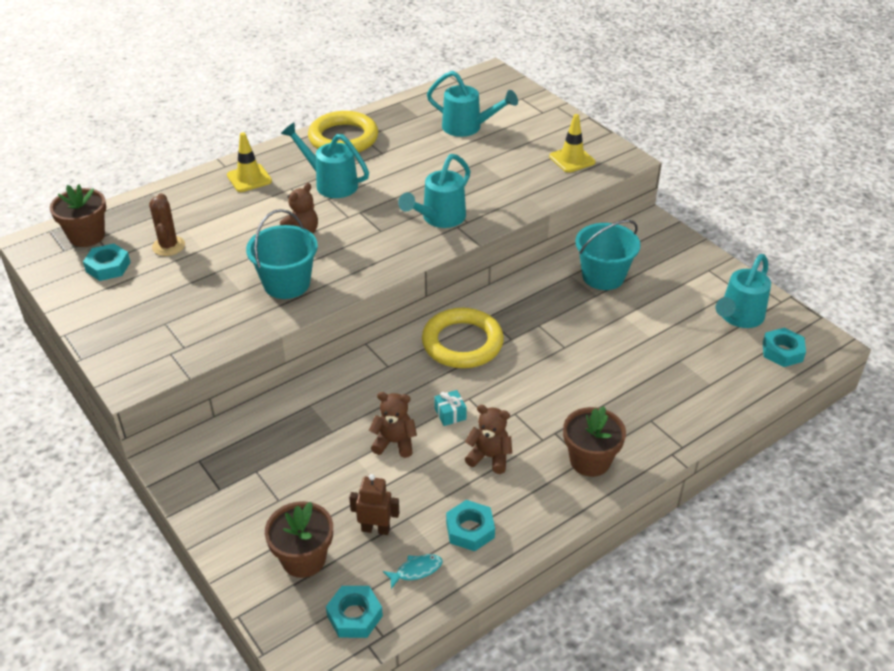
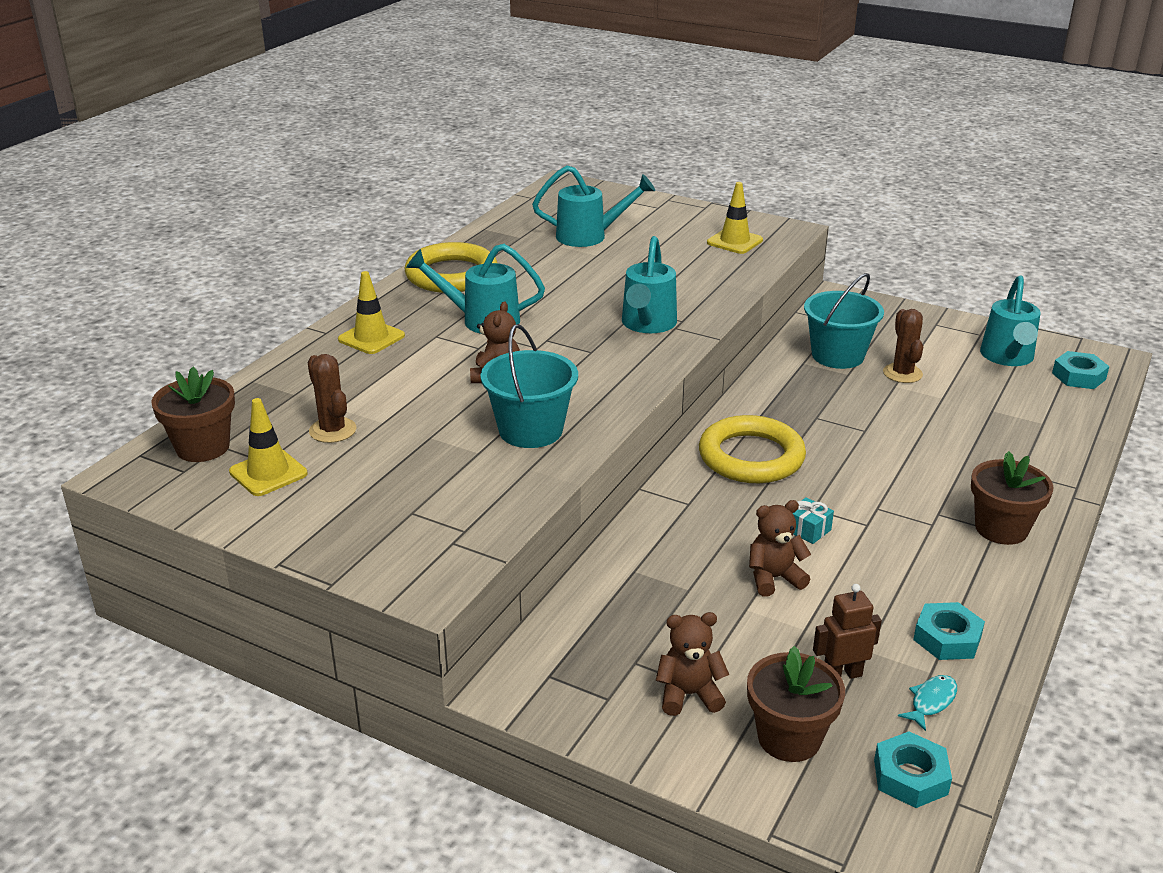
camera: 25 degrees left, 10 degrees down
(108, 267) = (268, 473): turquoise nut -> yellow traffic cone
(489, 457) = (894, 559): brown teddy bear -> brown teddy bear (689, 694)
(639, 307) = (902, 373): none -> brown cactus

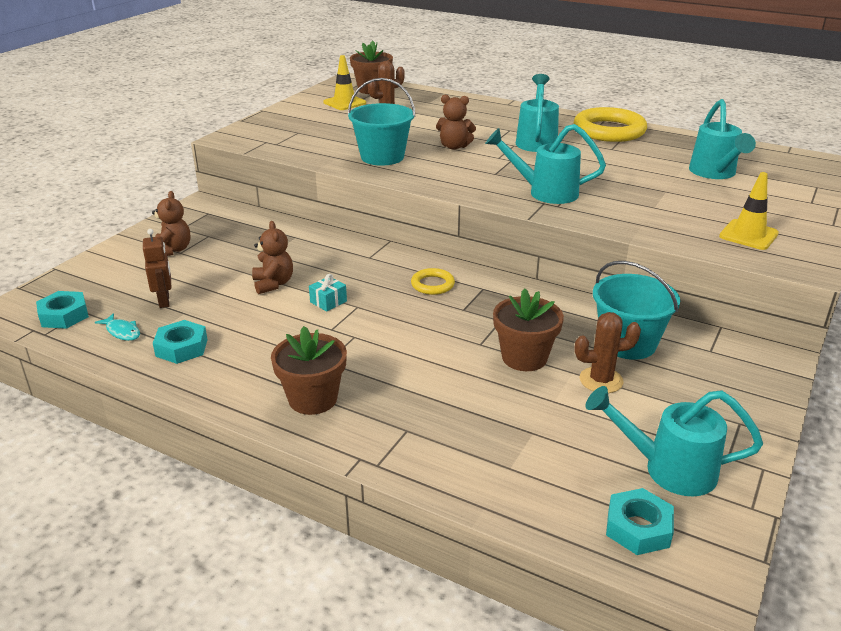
camera: 90 degrees right, 0 degrees up
(371, 338) = (502, 114): yellow traffic cone -> none
(751, 457) = (432, 284): yellow ring -> yellow ring, size x0.49
(789, 738) = (120, 278): brown flower pot -> brown flower pot (524, 357)

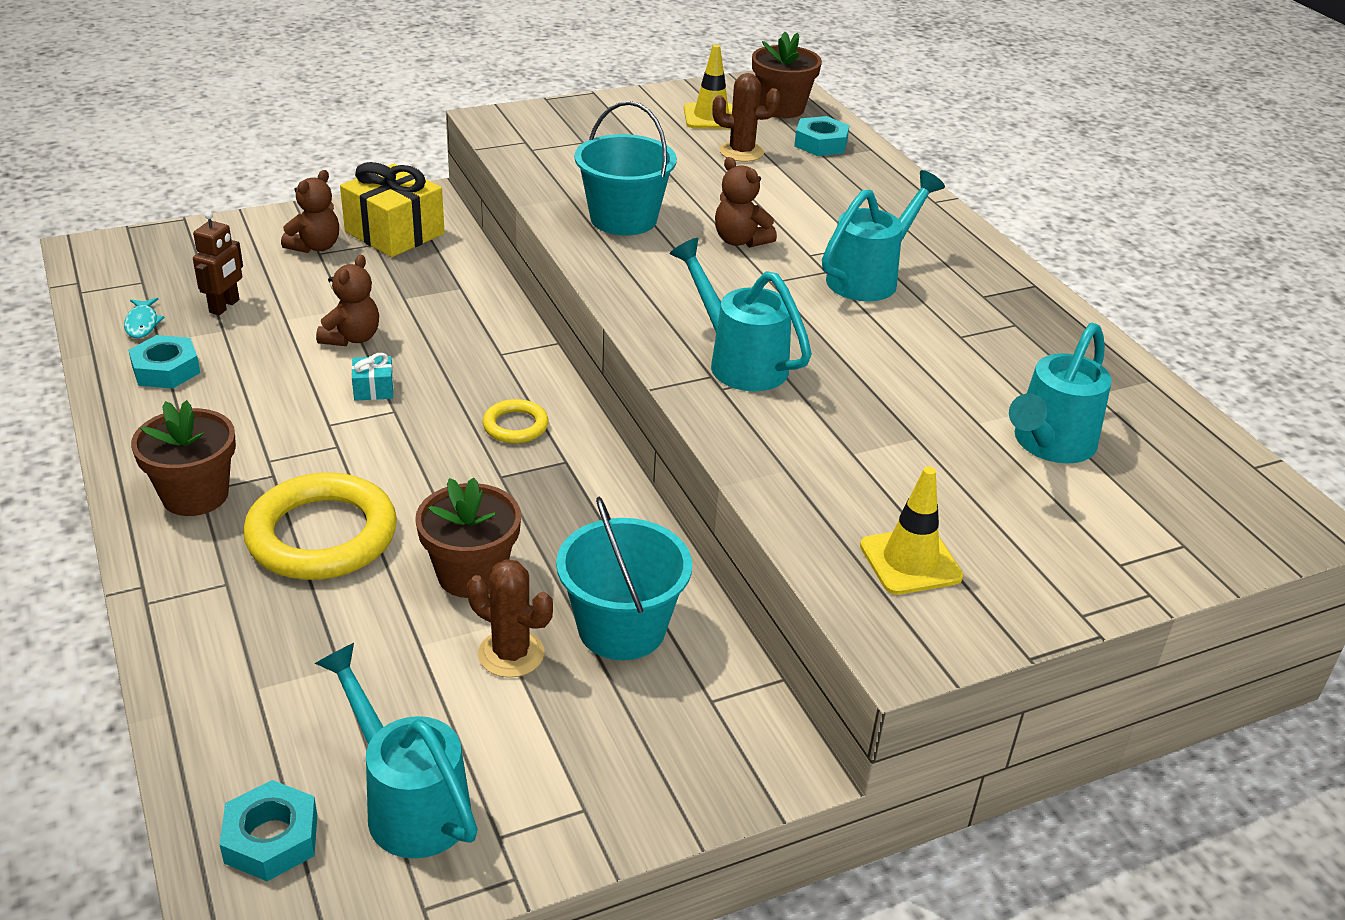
camera: 35 degrees right, 5 degrees up
(64, 315) = (121, 279): turquoise nut -> turquoise nut (820, 143)
(211, 226) = (394, 233): none -> yellow gift
(609, 130) = (1012, 305): yellow ring -> yellow ring (322, 535)

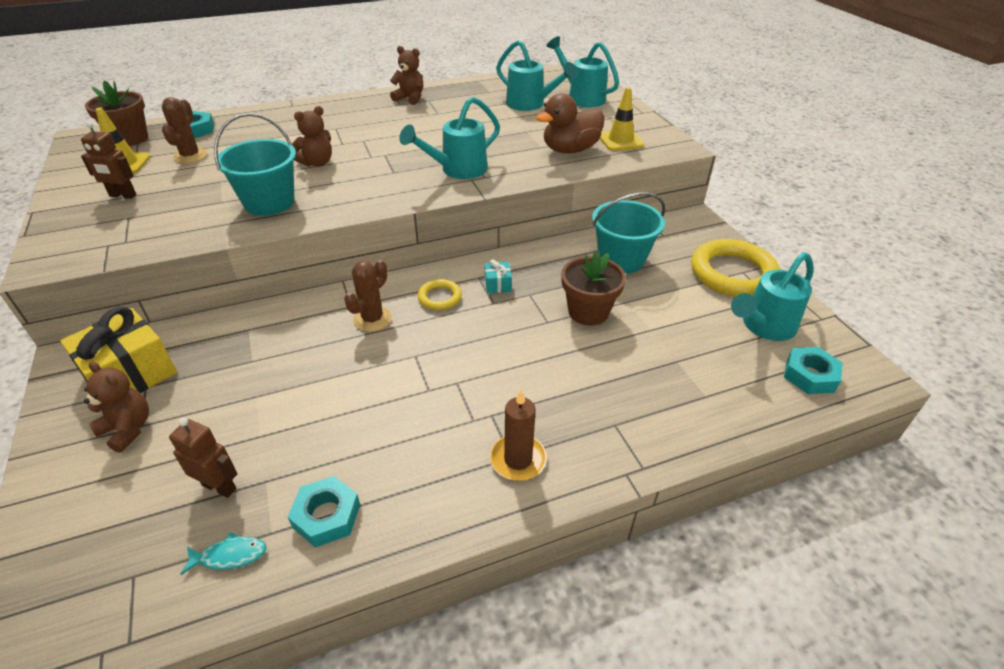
camera: 85 degrees left, 5 degrees up
(195, 495) = (518, 459): brown flower pot -> brown candle
(322, 535) = (559, 380): yellow ring -> yellow ring (732, 273)
(352, 338) = (306, 387): brown teddy bear -> brown teddy bear (410, 98)
(373, 389) = (385, 368): turquoise gift -> turquoise gift (498, 284)
(511, 654) = (649, 295): brown cactus -> brown cactus (372, 319)
(632, 130) = (123, 196): none -> brown robot
(847, 488) = (570, 150): none -> brown duck
(870, 277) = (374, 129): turquoise watering can -> turquoise watering can (581, 97)

